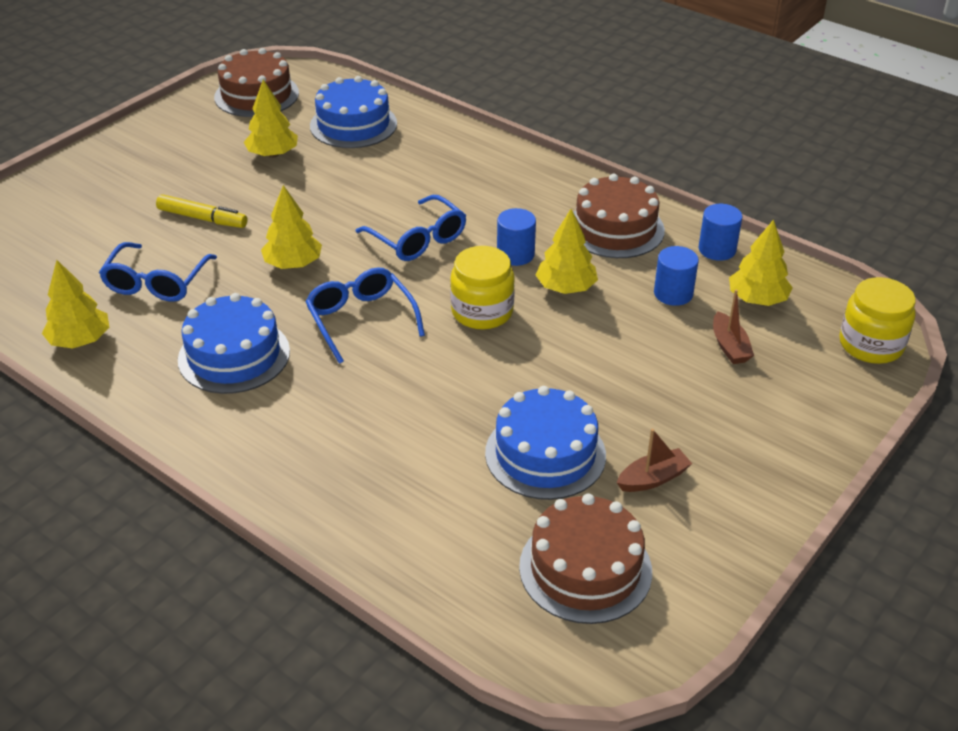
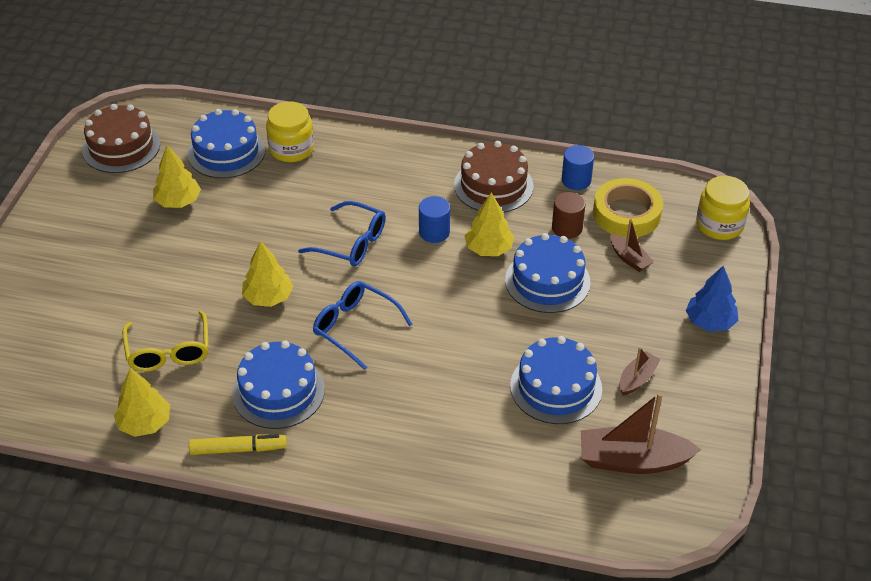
camera: 25 degrees left, 5 degrees up
(156, 283) = (169, 352): blue glasses -> yellow glasses
(202, 218) = (163, 281): yellow marker -> yellow marker (238, 449)
(482, 312) = (440, 289): yellow jar -> yellow jar (291, 149)
(585, 568) = (632, 460): brown cake -> brown boat
(612, 340) = (547, 281): none -> blue cake
(673, 293) = (567, 228): blue cylinder -> brown cylinder
(757, 299) = (626, 213): yellow tree -> yellow tape
(790, 446) = (710, 322): none -> blue tree

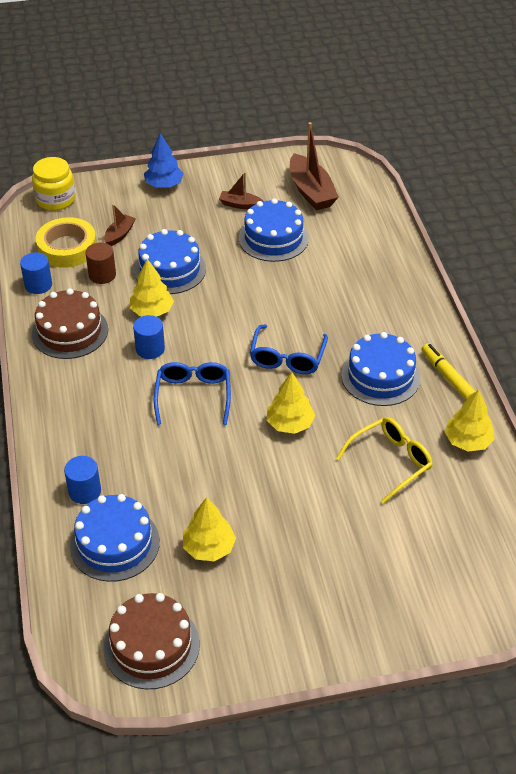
camera: 115 degrees left, 0 degrees up
(291, 149) = (85, 491): yellow jar -> blue cylinder

